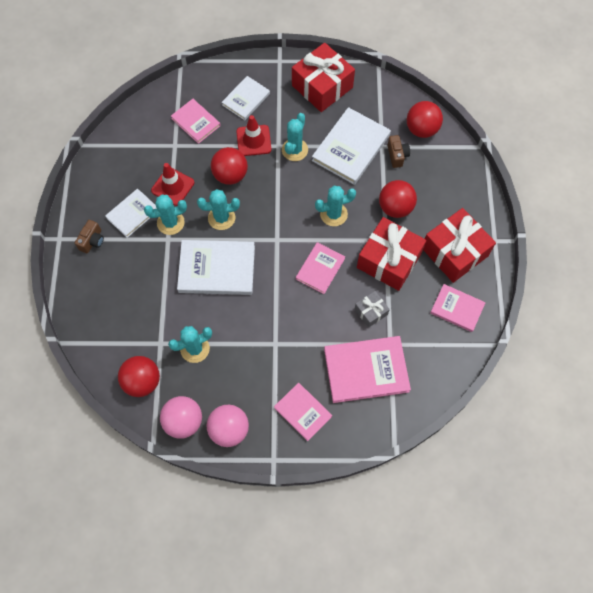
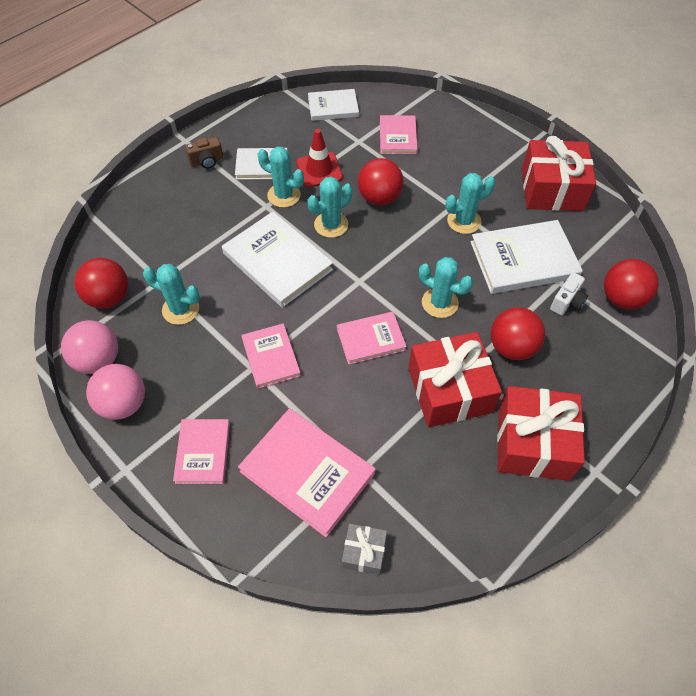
camera: 45 degrees right, 10 degrees down
(221, 218) = (331, 225): turquoise cactus -> turquoise cactus turned 75 degrees counterclockwise
(246, 99) = (464, 150): white book -> white book (333, 107)
(253, 140) = (433, 186): red traffic cone -> none
(371, 312) = (376, 421): grey gift -> grey gift (364, 552)
(397, 155) = (567, 302): brown camera -> white camera
(457, 308) = (473, 502): pink book -> pink book (271, 357)

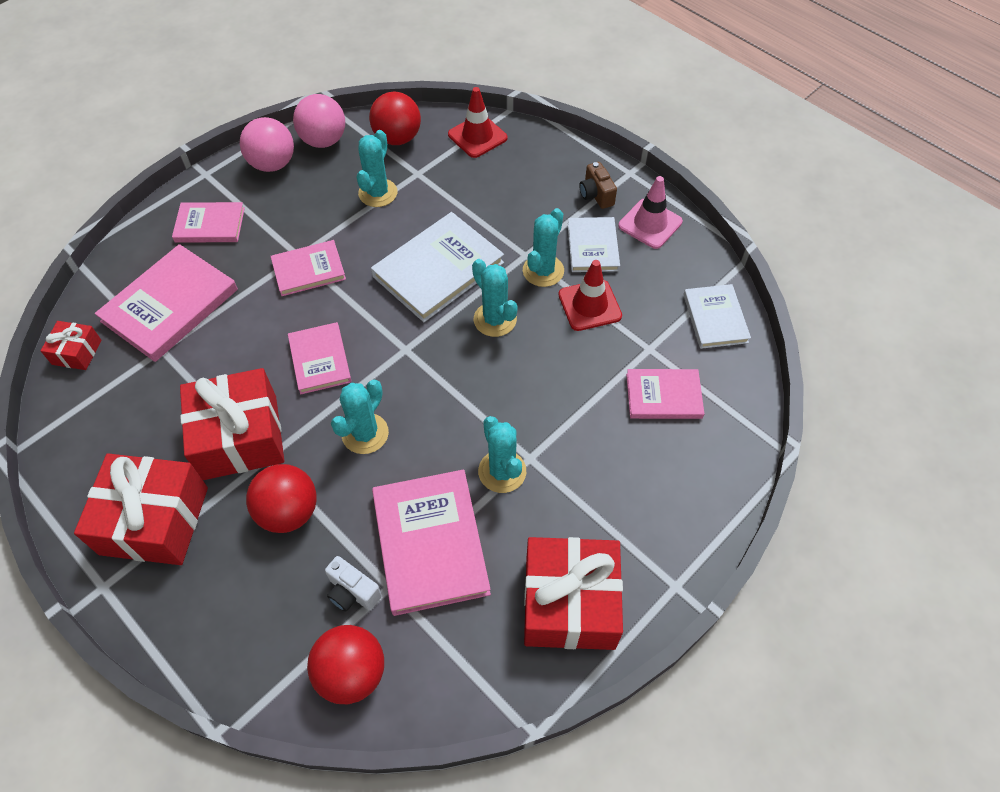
camera: 90 degrees right, 0 degrees up
(120, 237) = (477, 136): none -> red traffic cone
(242, 133) = (650, 224): none -> pink traffic cone
(364, 552) = (77, 352): grey gift -> red gift
(379, 198) = (542, 371): red ball -> none
(523, 260) = (430, 543): white book -> pink book

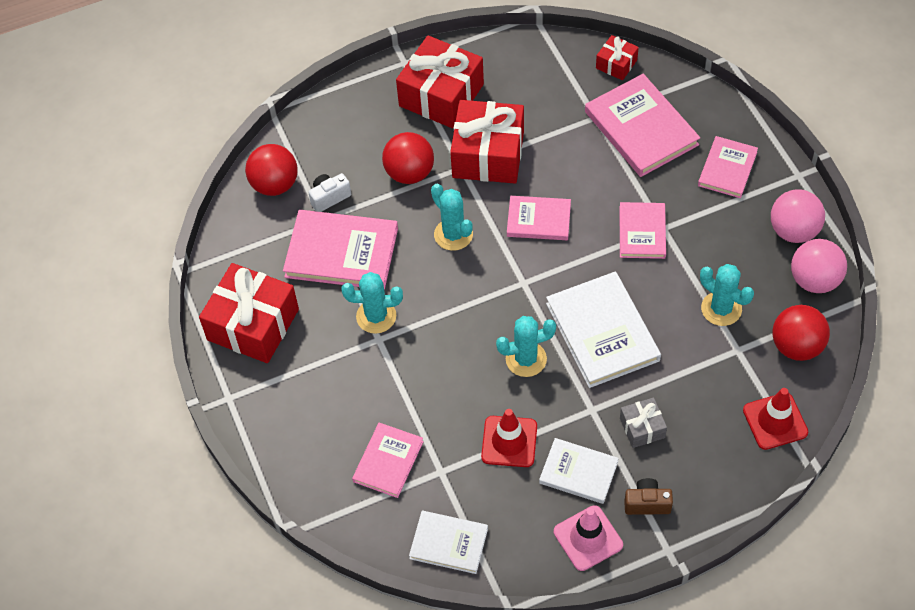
camera: 115 degrees right, 0 degrees up
(526, 216) = (642, 428): none -> grey gift
(543, 271) = (566, 418): turquoise cactus -> none

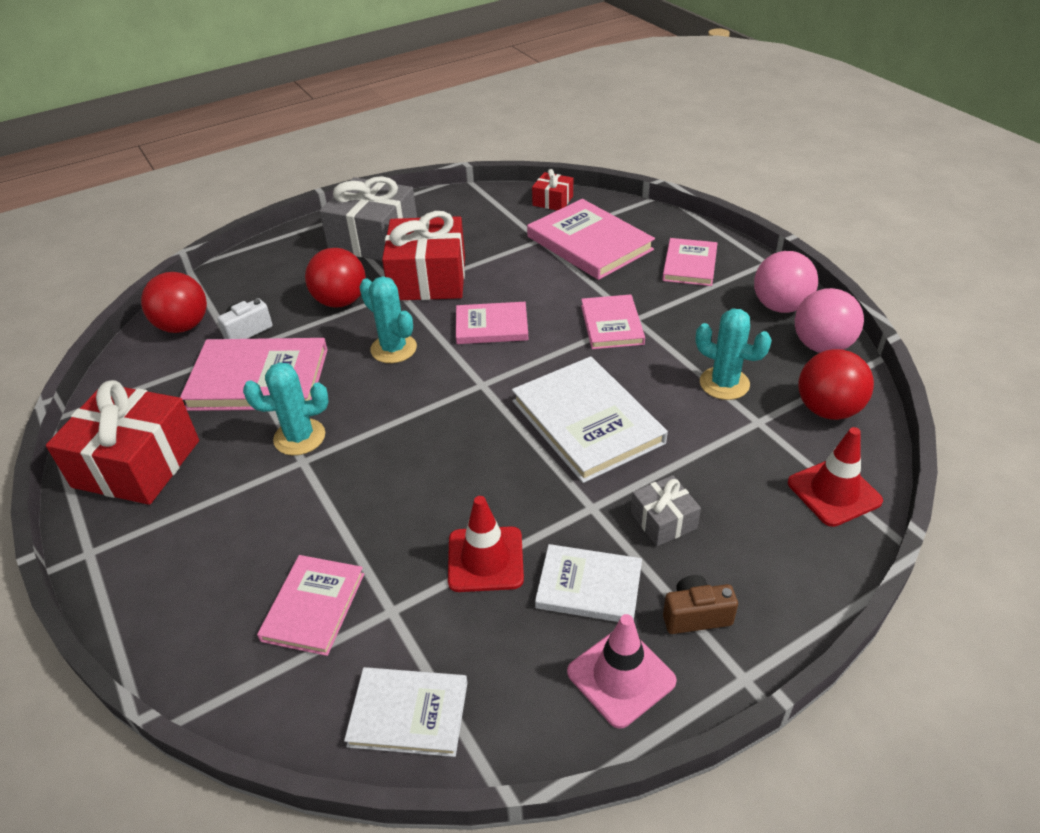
camera: 10 degrees left, 15 degrees down
(441, 95) = (374, 238): red gift -> grey gift
(526, 359) = (495, 461): turquoise cactus -> none

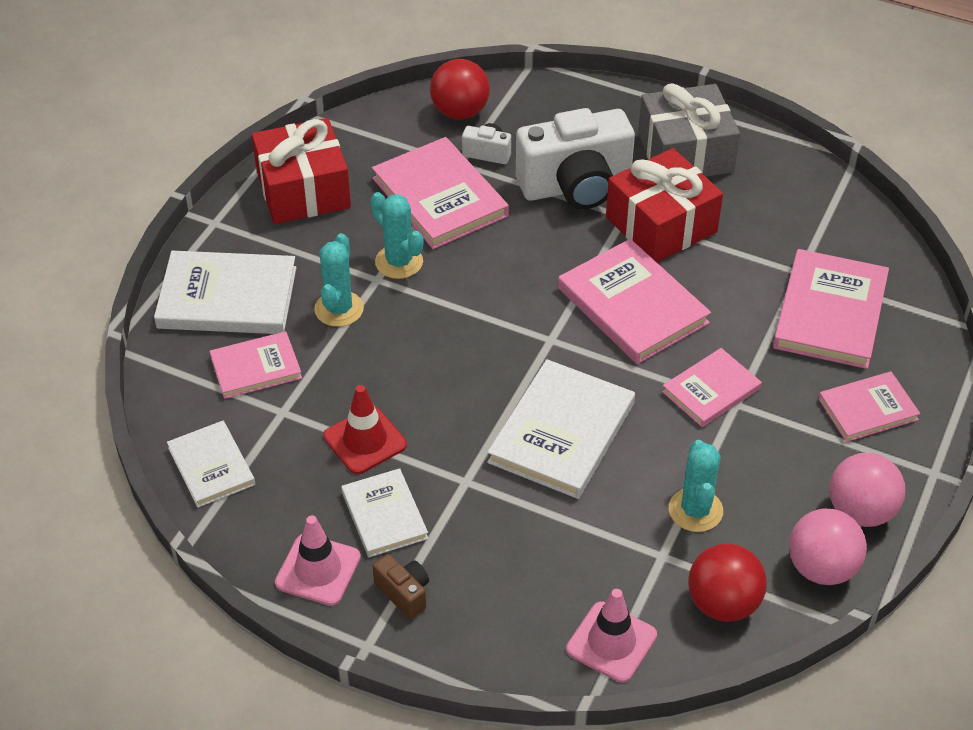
camera: 55 degrees right, 5 degrees up
(197, 588) = (227, 297): none -> white book
(340, 301) = (576, 186): red ball -> white camera
(393, 349) = (545, 257): turquoise cactus -> turquoise cactus (339, 309)
(491, 326) = (632, 305): pink book -> pink book, size x1.65
(552, 201) = (880, 248): red gift -> none
(663, 520) = (486, 534): grey gift -> none
(834, 492) = (611, 642): red traffic cone -> pink traffic cone

